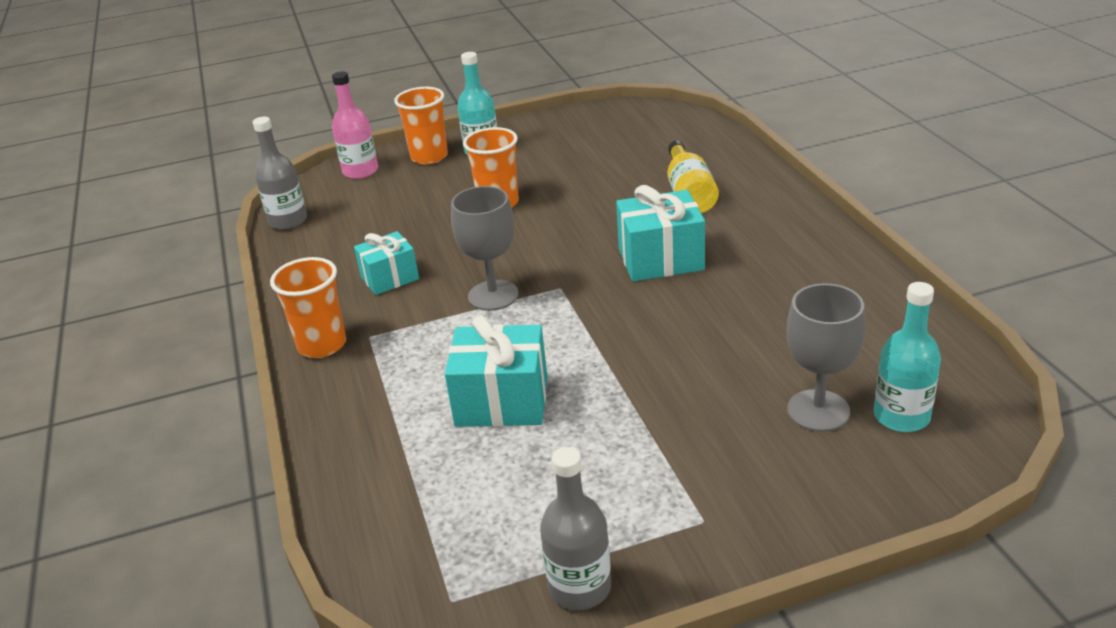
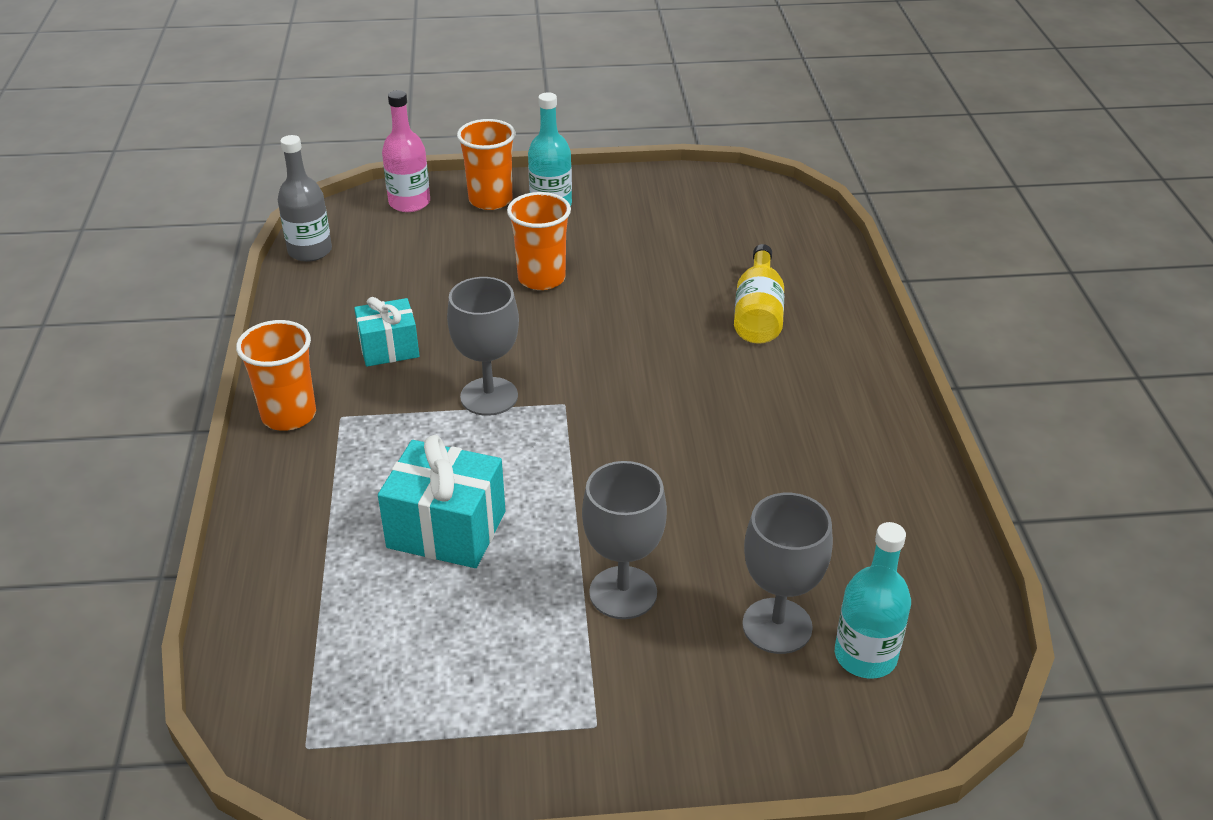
camera: 10 degrees right, 5 degrees up
(579, 587) = (438, 767): grey bottle -> none
(661, 259) = (689, 393): turquoise gift -> none
(677, 415) = (623, 593): none -> grey goblet

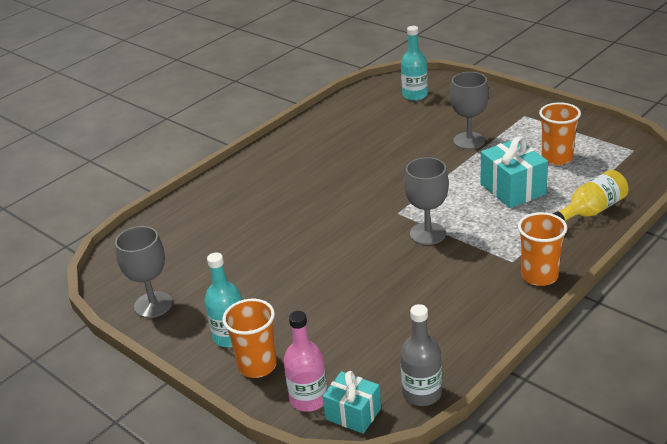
camera: 130 degrees left, 5 degrees down
(389, 348) = (448, 287): turquoise gift -> turquoise gift (353, 414)
(541, 278) = (313, 285): orange cup -> orange cup (557, 158)
(758, 313) = (248, 207): yellow bottle -> yellow bottle (591, 211)
(777, 626) = (430, 112): grey goblet -> grey goblet (153, 305)

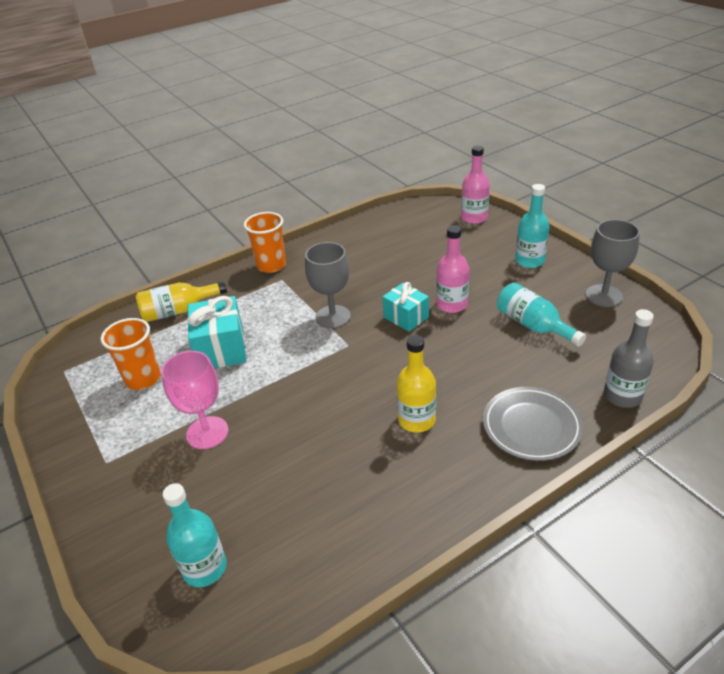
camera: 165 degrees left, 5 degrees up
(228, 260) = (533, 325): none -> turquoise bottle
(232, 187) = (531, 427): none -> grey plate
(257, 365) = (508, 240): orange cup -> none
(311, 267) = (452, 304): none -> pink bottle
(317, 175) = (416, 420): none -> yellow bottle
(353, 414) = (447, 208): turquoise gift -> turquoise gift (406, 317)
(422, 393) = (400, 211): grey bottle -> grey bottle (622, 396)
(469, 141) = (207, 432): grey goblet -> pink goblet

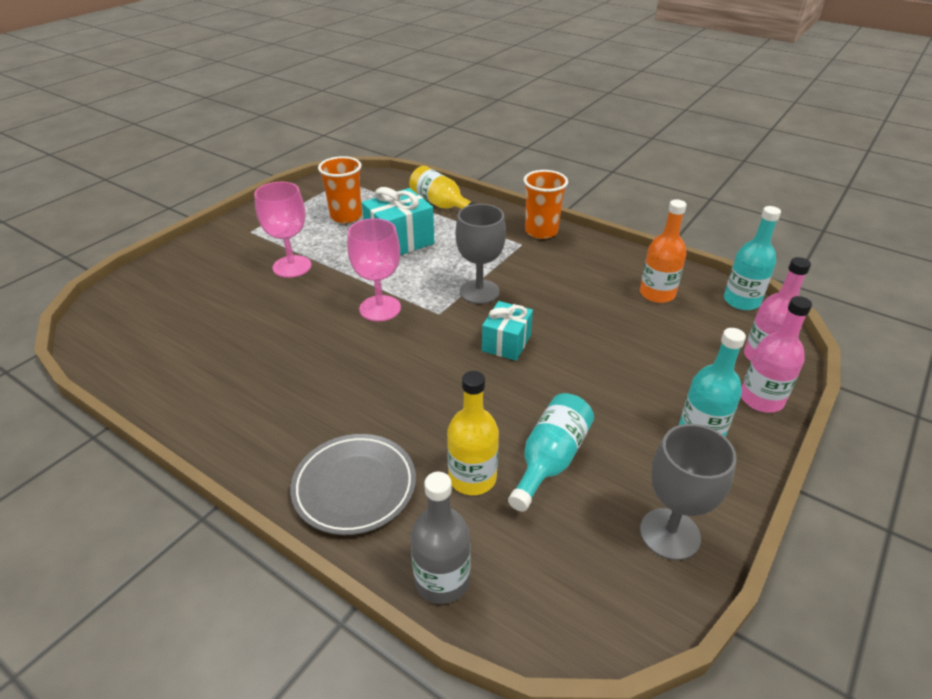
camera: 65 degrees right, 0 degrees up
(205, 568) = (149, 309): turquoise bottle -> turquoise bottle (741, 301)
(319, 379) = (380, 308): none -> pink goblet
(388, 236) = (657, 294): none -> orange bottle
(416, 420) = (340, 388): yellow bottle -> yellow bottle (472, 478)
(452, 304) = (551, 375): pink bottle -> pink bottle (761, 399)

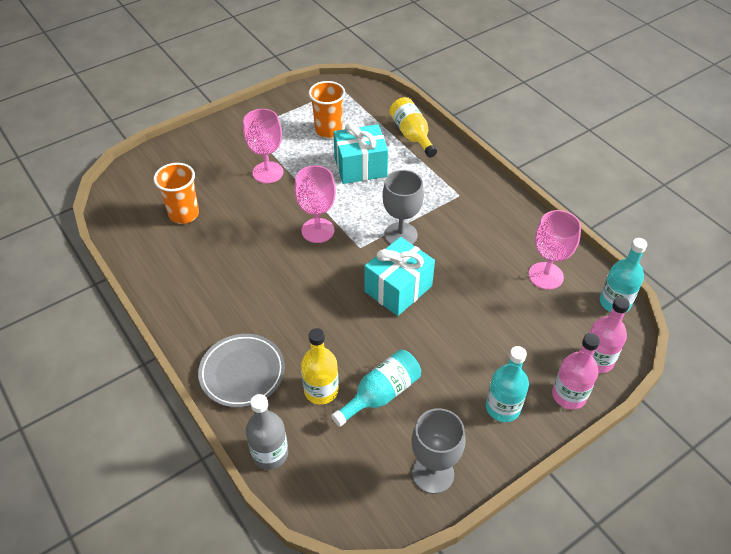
camera: 20 degrees right, 10 degrees up
(506, 343) = (398, 289): turquoise gift -> turquoise gift, size x1.53
(541, 231) = (483, 186): orange cup -> orange cup (184, 214)
(657, 294) = (546, 276): orange bottle -> pink goblet

